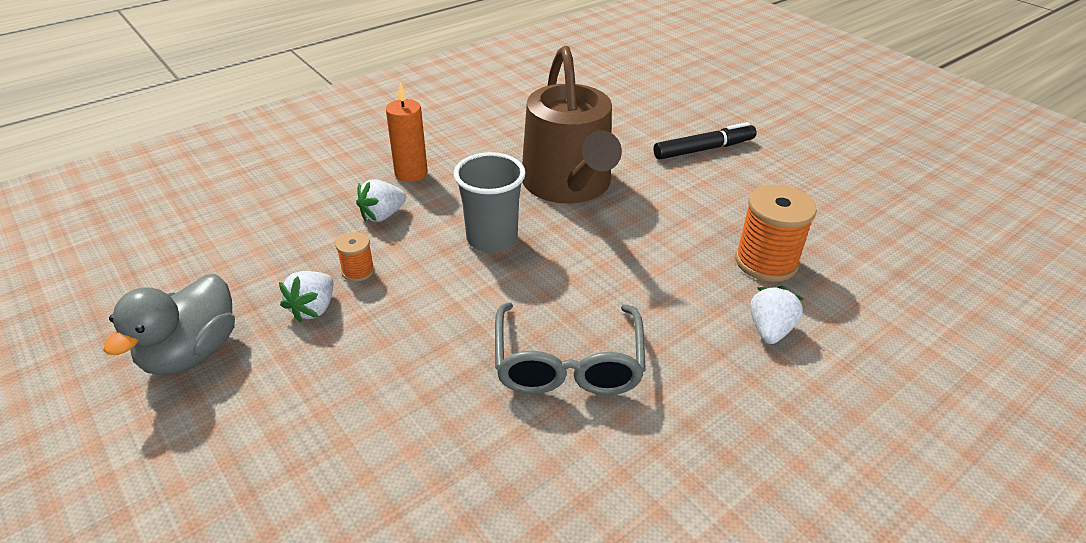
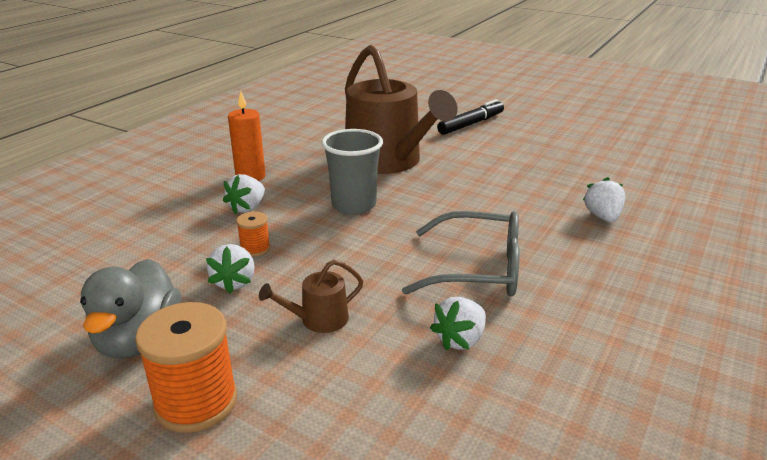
camera: 20 degrees left, 10 degrees down
(363, 380) = (318, 319): none -> brown watering can
(486, 451) = (460, 339): none -> white strawberry
(568, 363) = (477, 269): grey glasses -> grey glasses turned 60 degrees counterclockwise
(766, 262) = (567, 179): orange spool -> orange spool (196, 402)

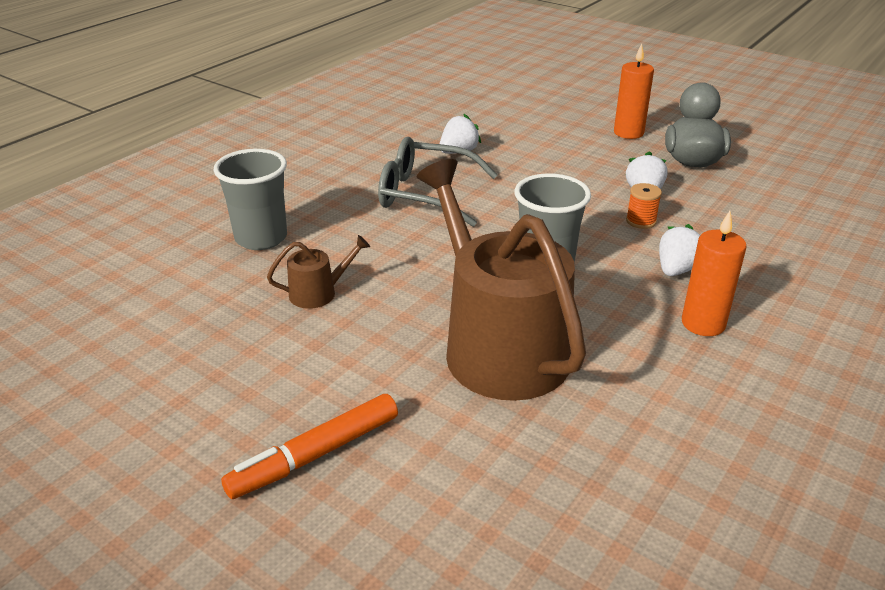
camera: 175 degrees left, 5 degrees up
(196, 402) = (628, 133): orange spool -> orange candle
(318, 319) = (563, 166): brown watering can -> brown watering can (318, 293)
(471, 124) = (315, 455): black marker -> orange marker
(602, 217) = (261, 238): white strawberry -> grey cup

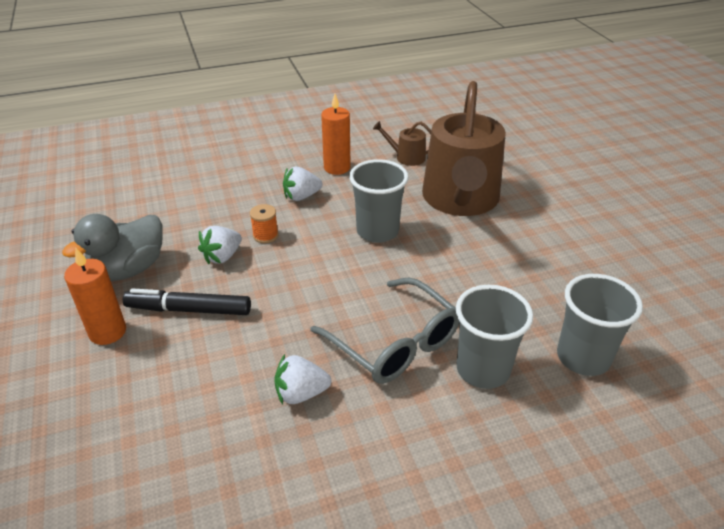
camera: 145 degrees left, 5 degrees up
(315, 455) = (595, 190): orange marker -> none
(318, 293) = (553, 278): brown watering can -> brown watering can (406, 157)
(342, 203) = (483, 370): none -> grey cup
(601, 158) = (189, 309): none -> black marker

